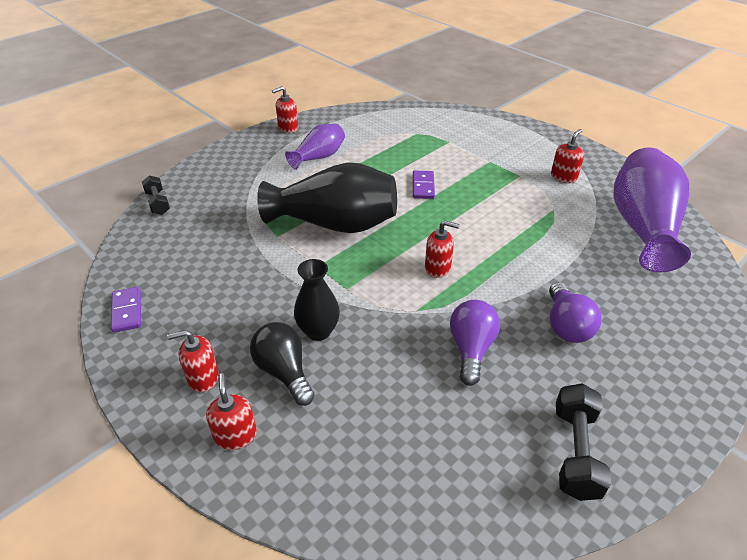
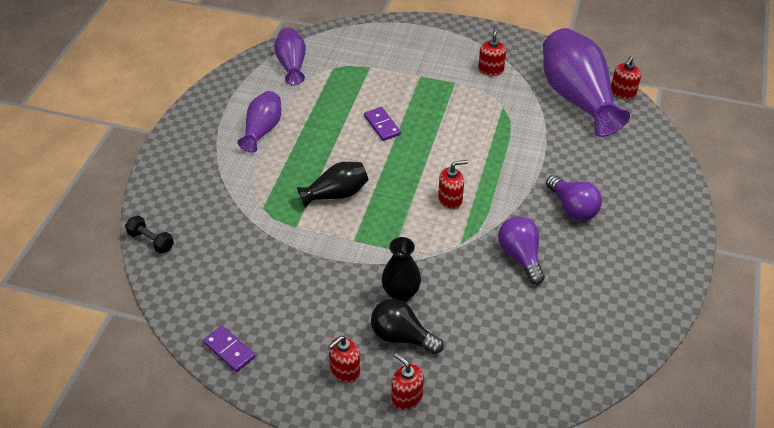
camera: 30 degrees left, 5 degrees up
(288, 128) = (202, 107): red soap dispenser -> red soap dispenser (622, 93)
(335, 224) = (336, 194): black vase -> black vase, size x0.54
(384, 121) = (292, 65): none -> purple vase
(575, 452) = (630, 297): black dumbbell -> none

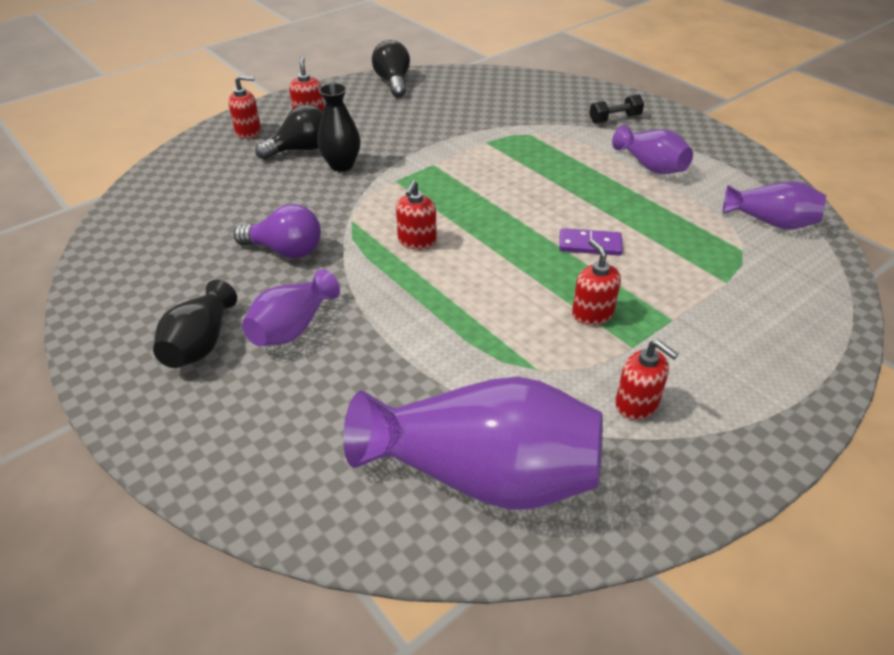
camera: 125 degrees right, 5 degrees down
(151, 241) = (544, 81): black dumbbell -> black dumbbell (615, 119)
(229, 350) = (393, 82): purple domino -> black light bulb
(336, 194) = (505, 176): black vase -> black vase (200, 344)
(572, 208) = (293, 327): purple light bulb -> purple vase
(622, 93) = (439, 554): red soap dispenser -> red soap dispenser (592, 313)

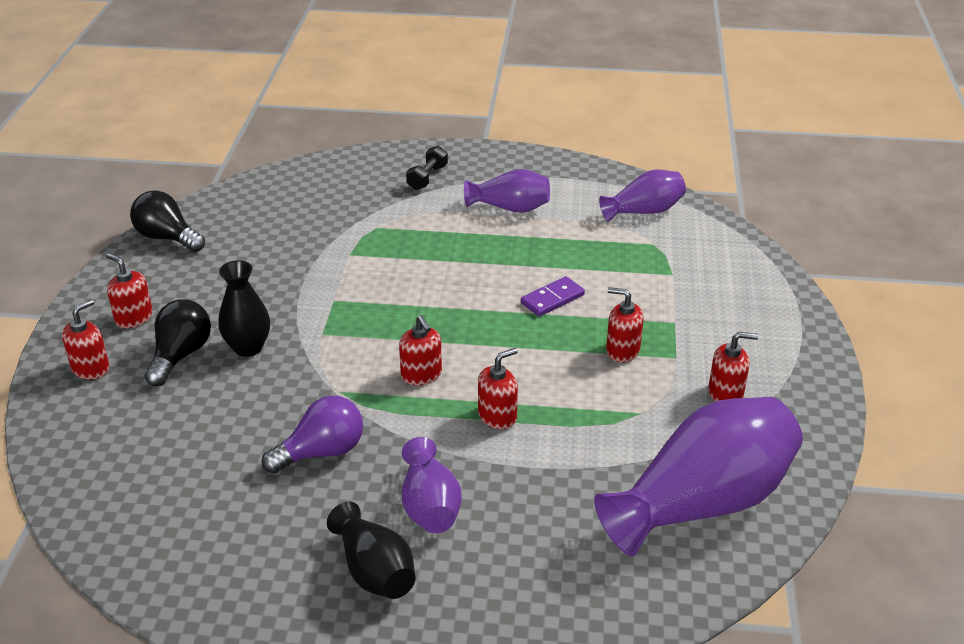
camera: 45 degrees left, 5 degrees down
(425, 300) = (497, 416): none -> red soap dispenser

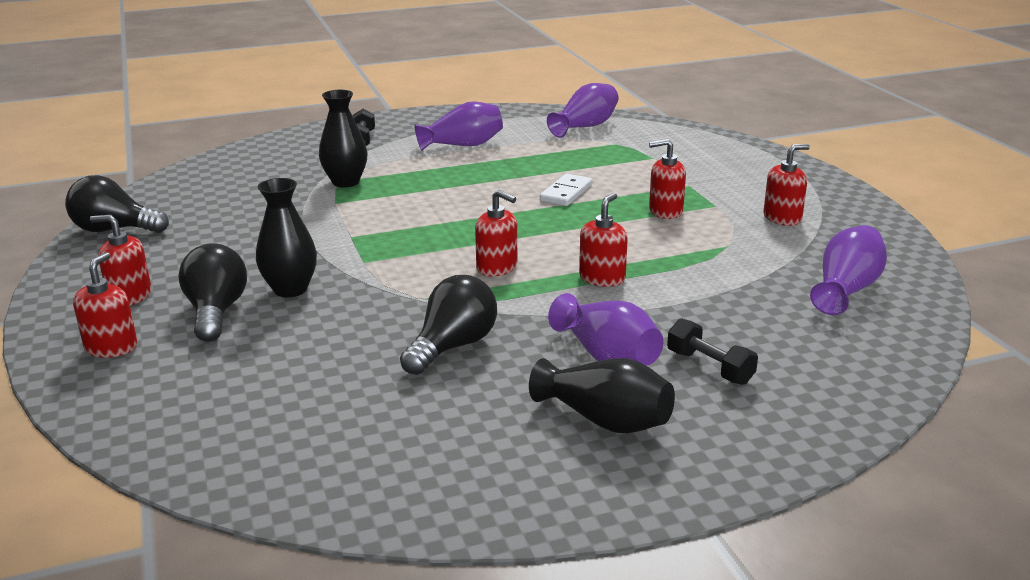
camera: 25 degrees left, 10 degrees down
(321, 452) = (453, 346): purple light bulb -> black light bulb
(376, 230) = (345, 182): none -> black vase
(501, 548) = (709, 367): none -> black dumbbell
(552, 299) = (566, 193): purple domino -> white domino
(702, 503) = (846, 289): purple vase -> purple vase, size x0.54

